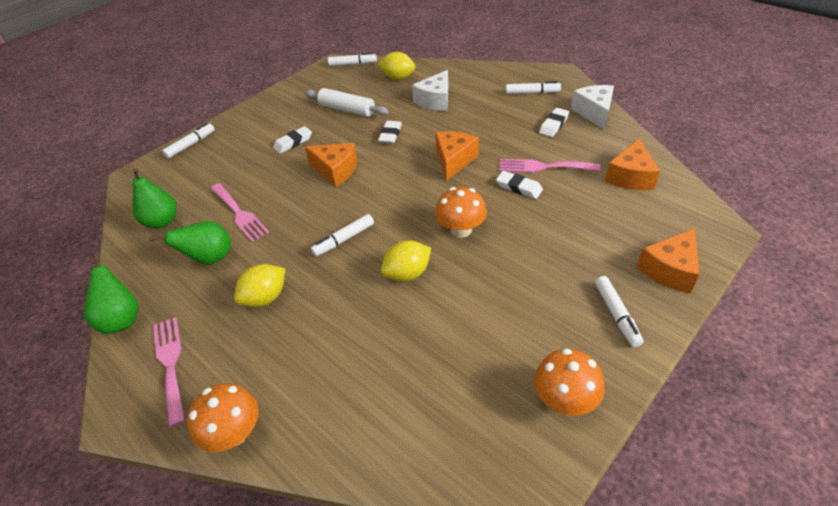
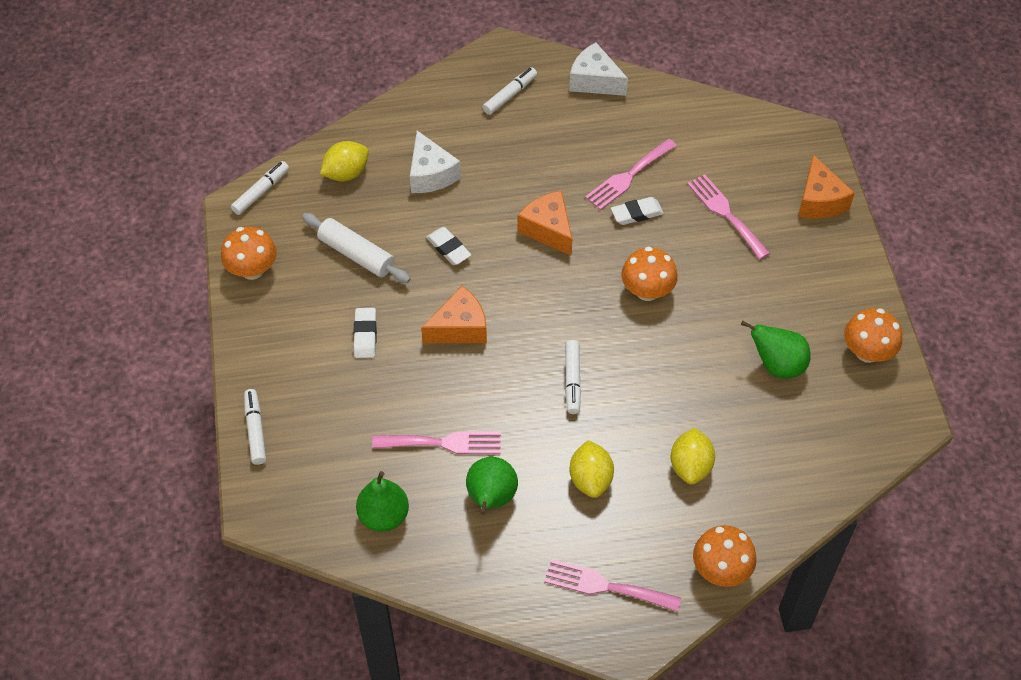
camera: 55 degrees left, 10 degrees up
(122, 319) = (509, 605): green pear -> green pear (777, 365)
(299, 88) = (252, 270): none -> orange mushroom
(347, 110) = (356, 255): white rolling pin -> white rolling pin turned 60 degrees clockwise
(407, 274) = (662, 362): yellow lemon -> yellow lemon (690, 466)
(553, 125) = (579, 122): white eraser -> none
(580, 227) = (725, 213): none -> pink fork
(616, 315) = (828, 266): white marker -> none
(630, 177) = (703, 134): orange cheese -> none

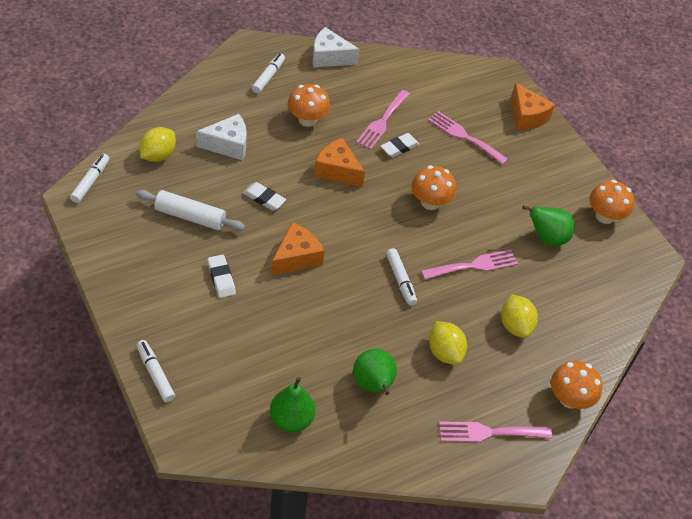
camera: 25 degrees left, 5 degrees down
(252, 270) = (105, 244): orange mushroom -> orange mushroom (307, 120)
(430, 174) = (228, 145): white cheese -> white cheese turned 60 degrees counterclockwise
(443, 443) = (318, 350): pink fork -> pink fork (474, 265)

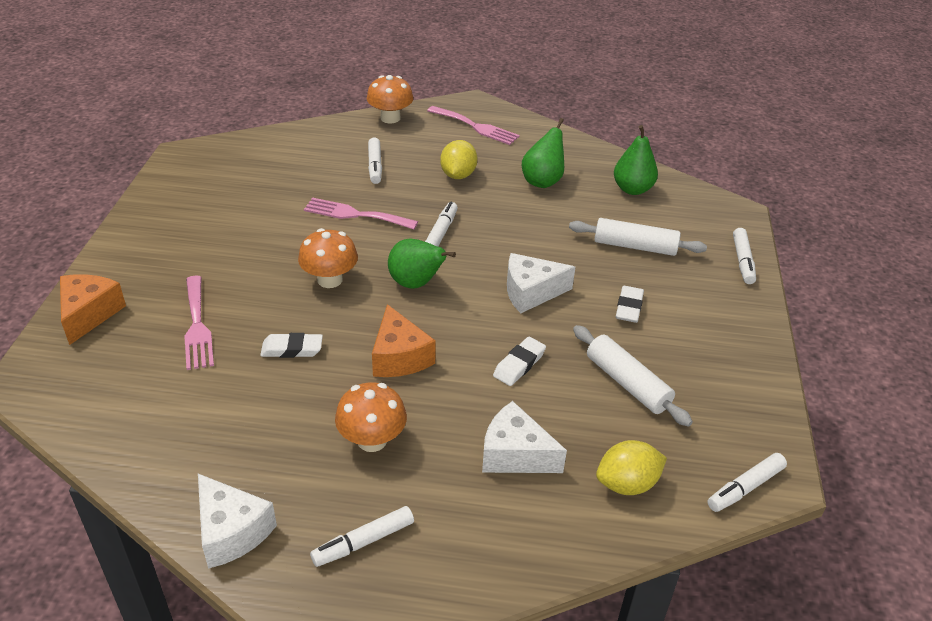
camera: 140 degrees left, 10 degrees down
(250, 344) = (635, 246): none -> white rolling pin
(264, 198) = (519, 364): white eraser -> white eraser turned 60 degrees clockwise
(296, 257) = (531, 292): orange cheese -> white cheese
(382, 122) = (274, 390): pink fork -> none
(515, 326) = (375, 166): yellow lemon -> white marker
(546, 238) = (255, 204): green pear -> green pear (416, 283)
(605, 216) = (172, 196): orange mushroom -> none

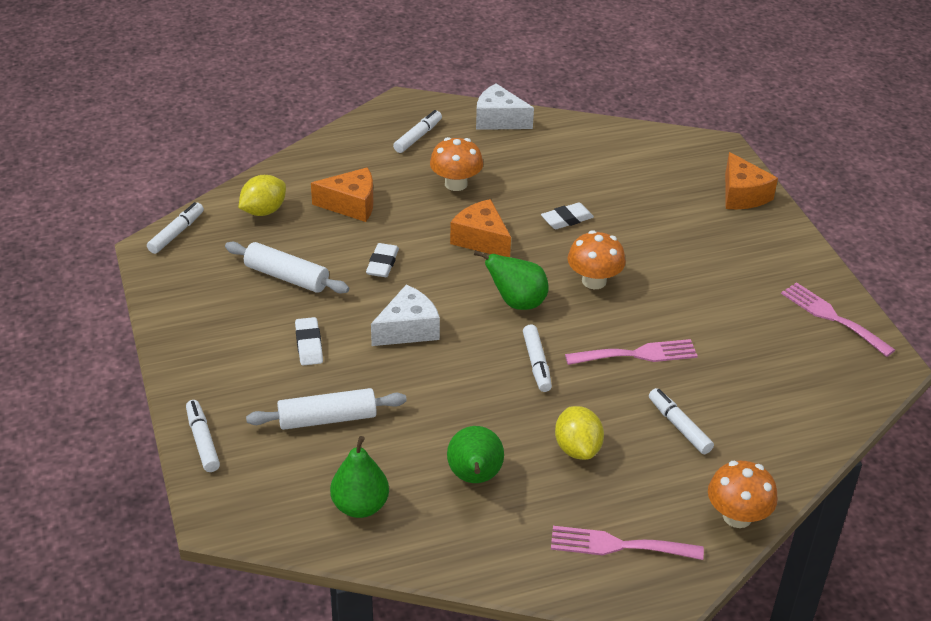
camera: 155 degrees right, 0 degrees up
(197, 326) = (654, 212): pink fork -> pink fork (832, 317)
(515, 454) = (351, 205): white cheese -> orange cheese

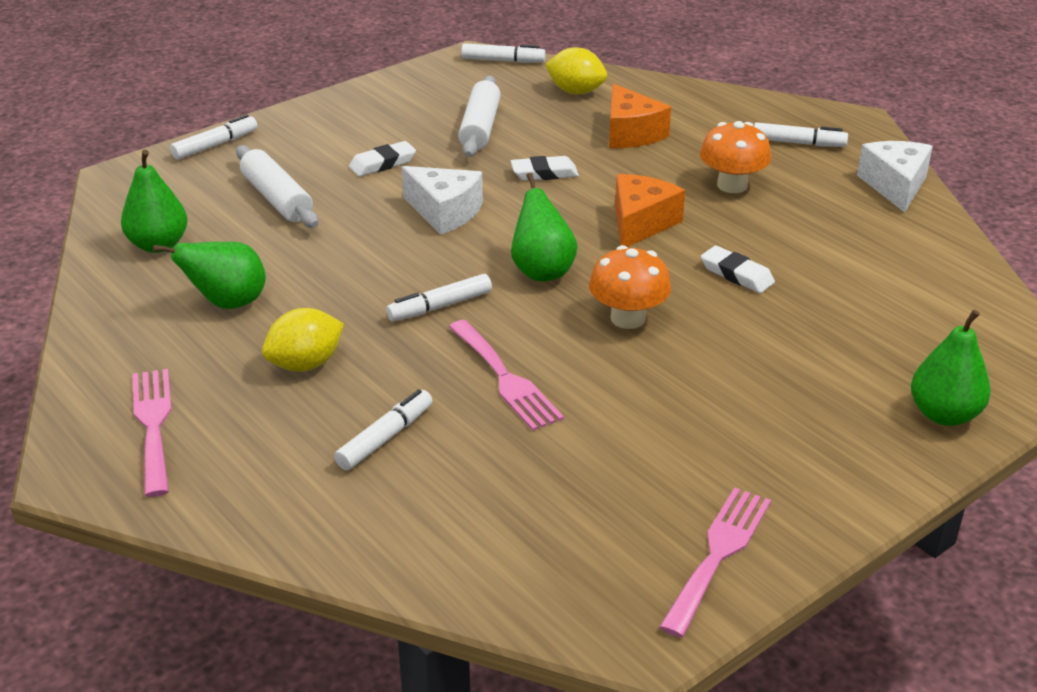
camera: 70 degrees right, 5 degrees down
(737, 516) = (236, 517): orange mushroom -> none
(742, 195) = (944, 414): orange cheese -> green pear

